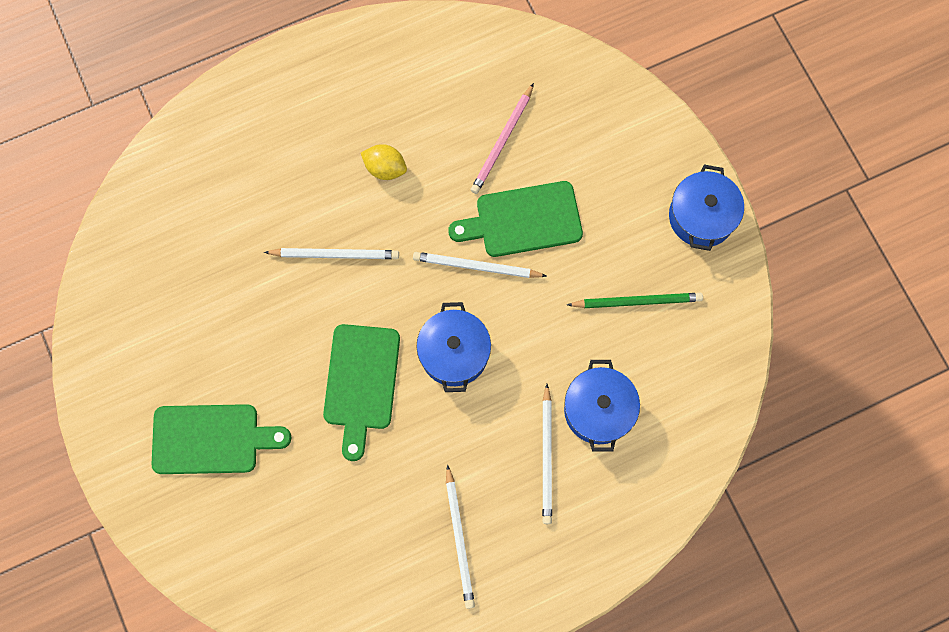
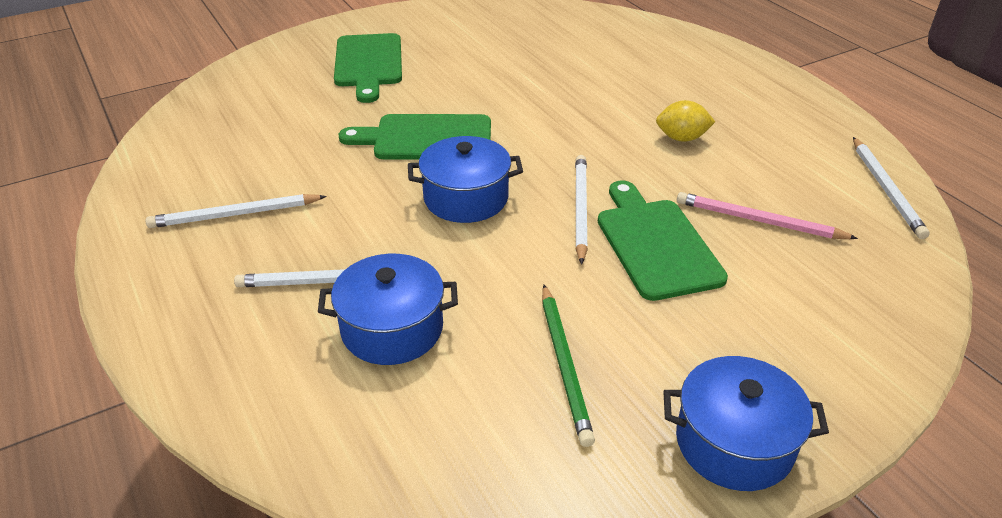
camera: 85 degrees right, 35 degrees down
(335, 254) = (569, 114): white pencil -> white pencil (886, 189)
(385, 168) = (681, 138): yellow lemon -> yellow lemon turned 75 degrees clockwise

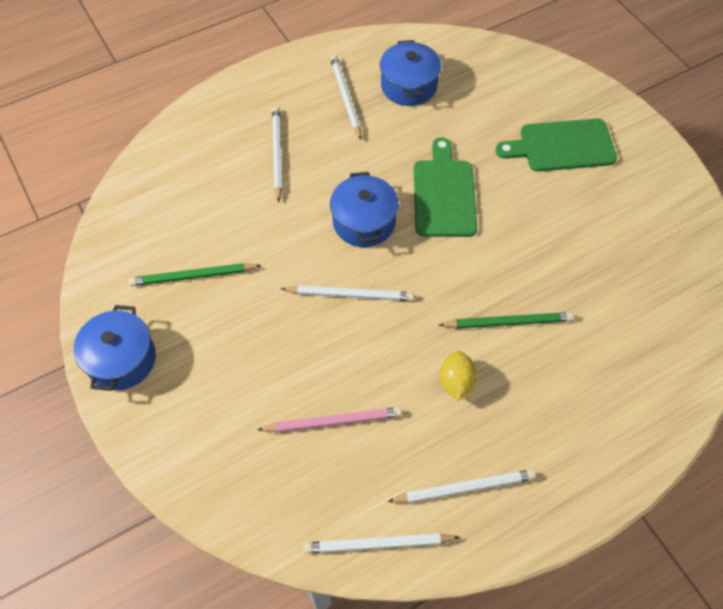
camera: 90 degrees right, 20 degrees up
(392, 329) = (232, 189): blue pot -> blue pot (408, 86)
(601, 105) = (508, 322): none -> green pencil
(655, 244) = (306, 341): green cutting board -> none
(759, 221) = (333, 421): pink pencil -> pink pencil turned 60 degrees clockwise
(798, 137) = (464, 488): none -> white pencil

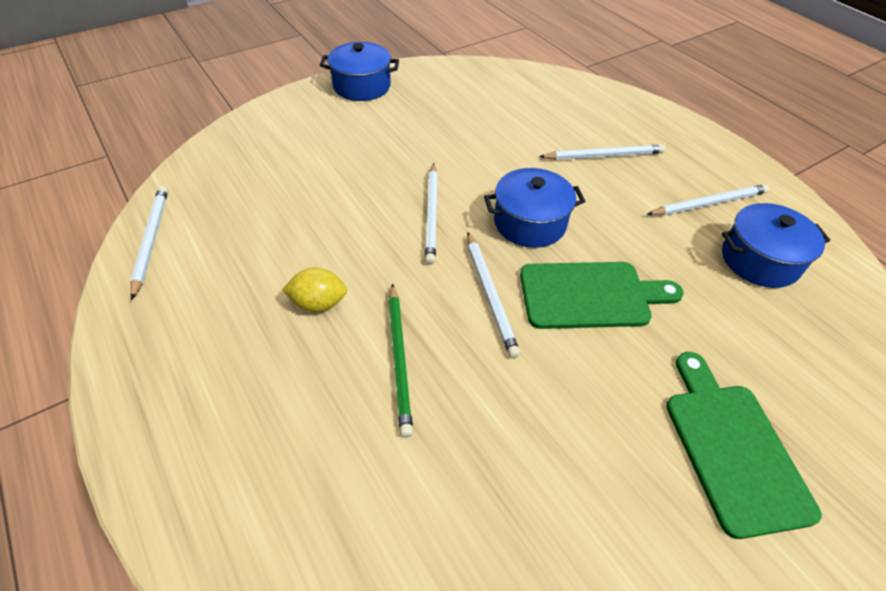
camera: 85 degrees right, 10 degrees down
(193, 276) = (445, 114): green pencil -> none
(333, 421) = (286, 206): pink pencil -> none
(464, 488) = (188, 309): white pencil -> white pencil (490, 295)

